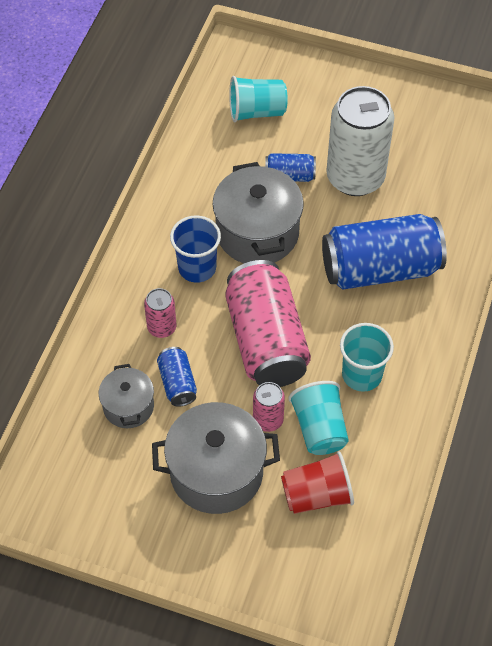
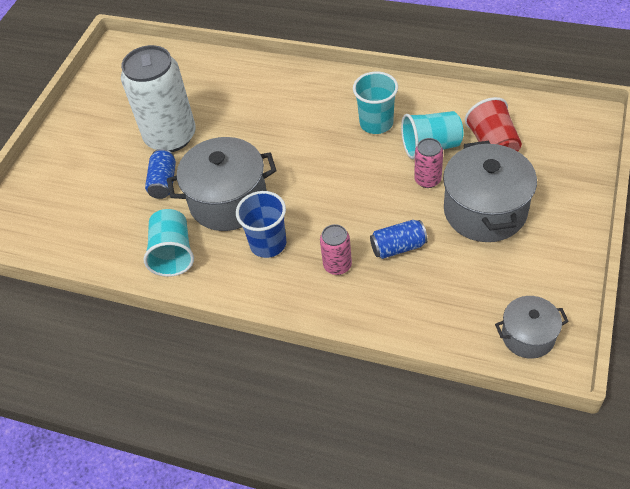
camera: 85 degrees left, 5 degrees down
(128, 406) = (428, 283): grey pot -> grey pot (528, 336)
(257, 112) = (81, 212): turquoise cup -> turquoise cup (173, 253)
(266, 340) = (347, 186): pink can -> none
(380, 269) = (270, 116): blue can -> none

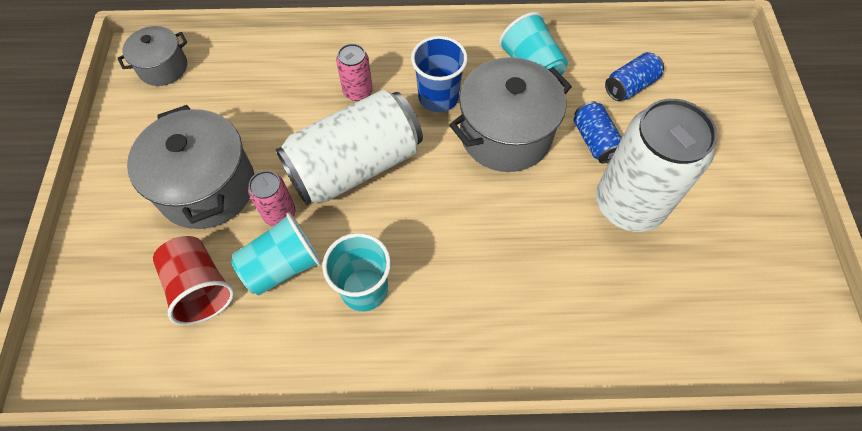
camera: 155 degrees right, 10 degrees up
(359, 202) = (355, 165): none -> white can
(398, 247) = (299, 123): blue can -> blue can (630, 86)

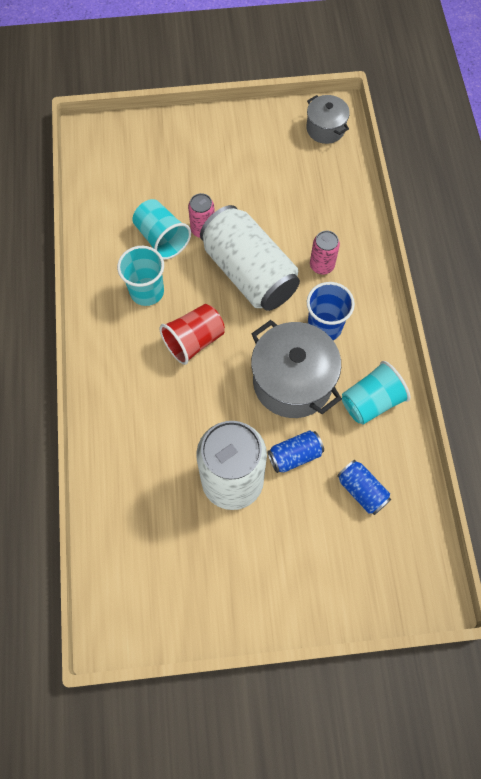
camera: 85 degrees right, 5 degrees up
(200, 287) = (143, 193): red cup -> red cup (194, 341)
(207, 187) = (221, 181): grey pot -> none

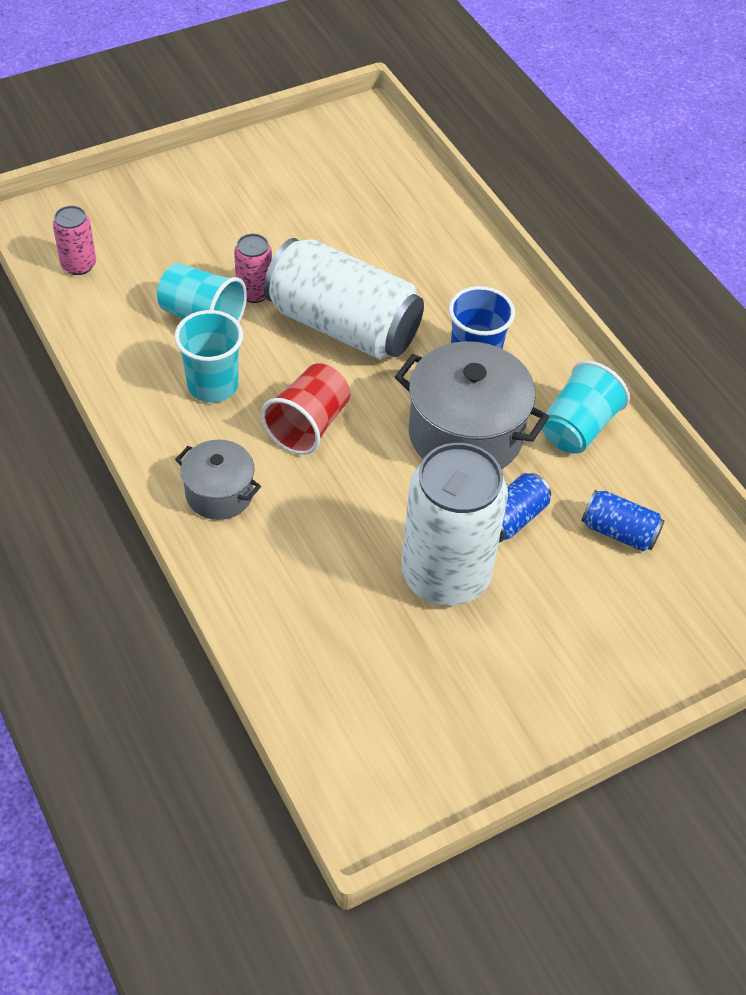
camera: 25 degrees left, 15 degrees down
(322, 265) = (435, 292): pink can -> pink can (78, 265)
(325, 129) = (360, 140): grey pot -> grey pot (219, 493)

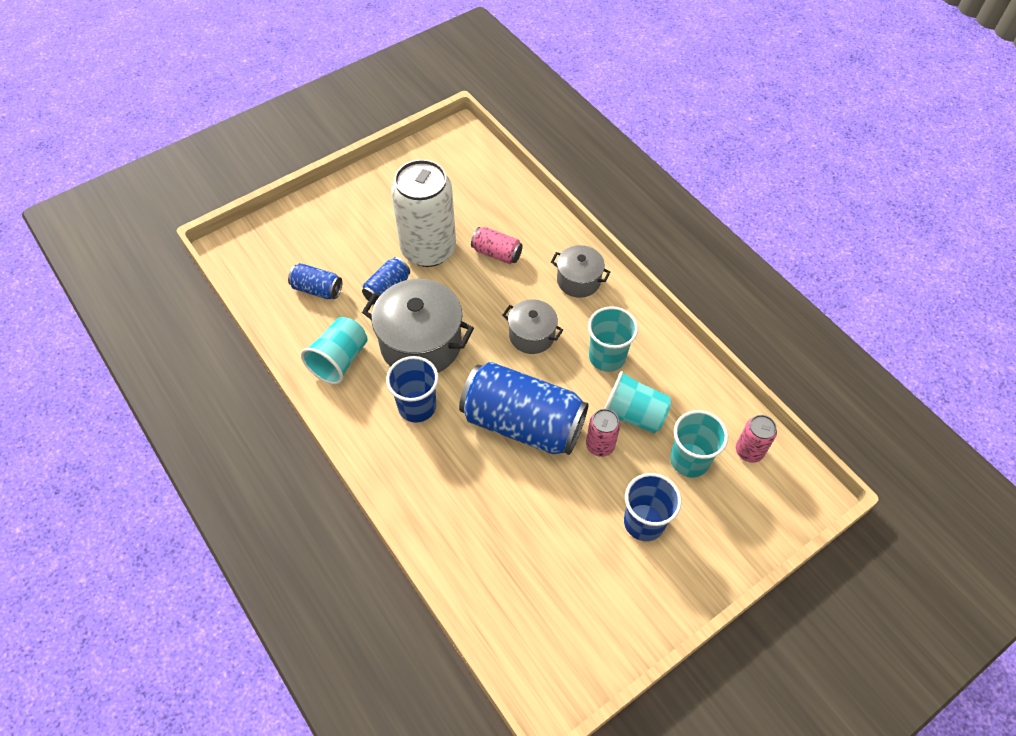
camera: 175 degrees right, 5 degrees up
(153, 265) = (689, 460): none -> turquoise cup
(229, 220) = (644, 522): none -> blue cup
(308, 425) = (532, 335): red cup -> grey pot
(336, 554) = (496, 253): none -> pink can
(343, 326) = (522, 423): white can -> blue can

